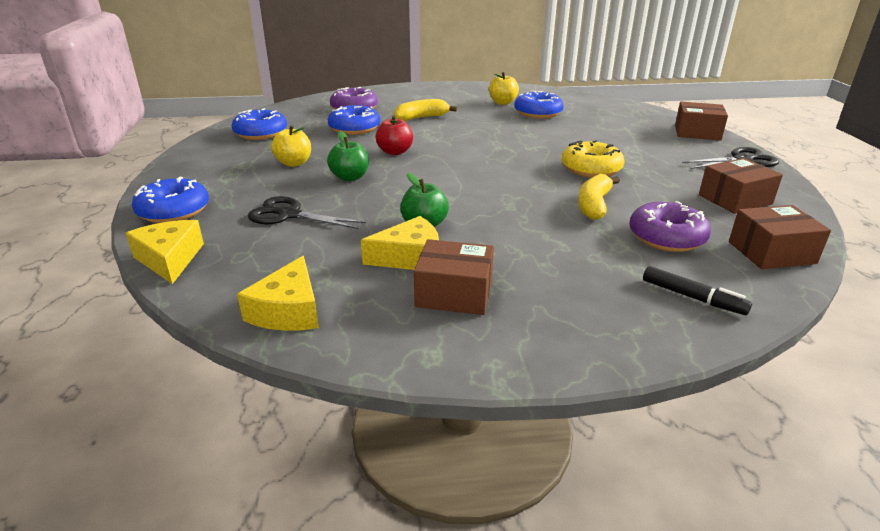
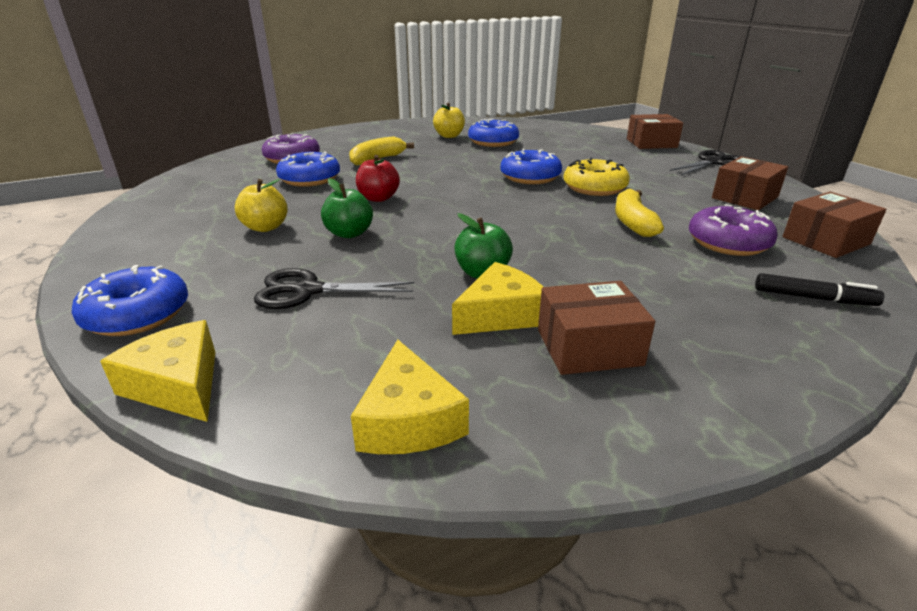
camera: 20 degrees left, 0 degrees up
(261, 133) = (194, 198): blue donut -> blue donut (530, 177)

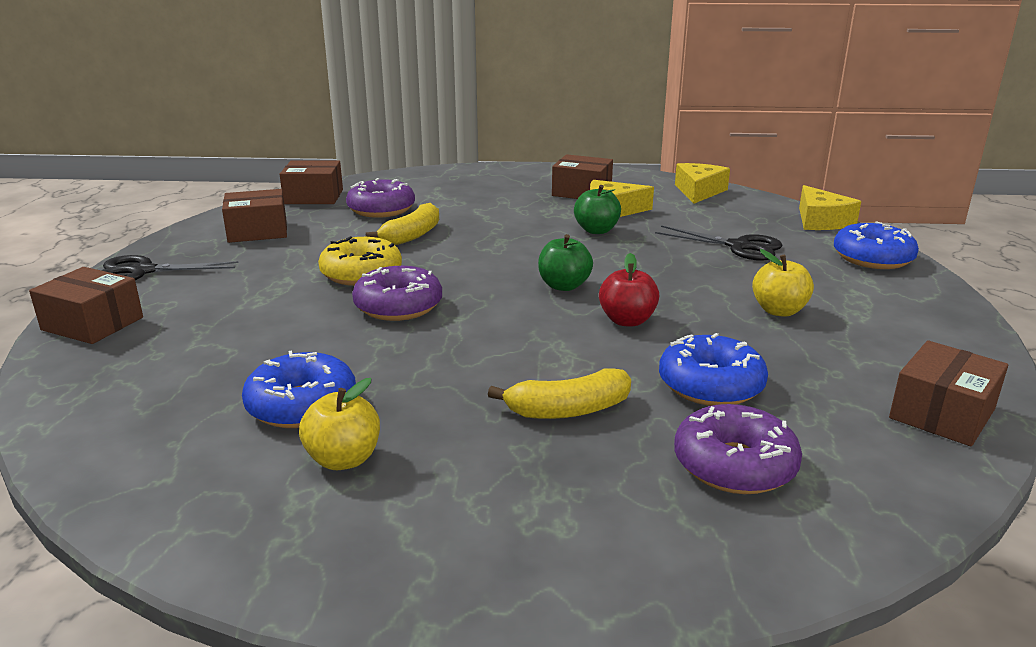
camera: 150 degrees left, 5 degrees down
(175, 191) = (942, 413): none -> brown box
(349, 233) = (686, 283): green apple -> green apple (564, 286)
(530, 177) = (398, 306): blue donut -> purple donut
(813, 298) = (417, 182): black marker -> none

